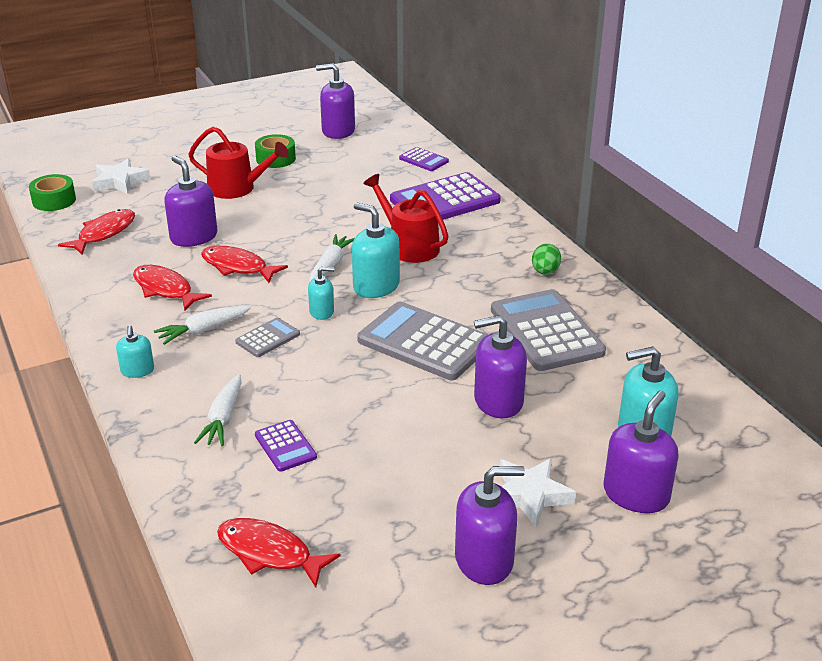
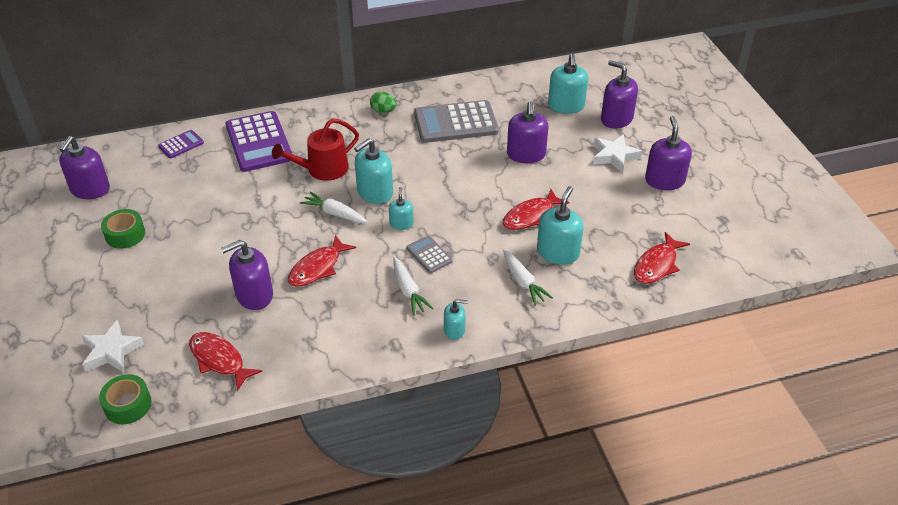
camera: 80 degrees left, 10 degrees up
(165, 289) = (338, 314): red fish -> red fish (531, 216)
(223, 418) = (523, 282): white carrot -> white carrot turned 45 degrees clockwise
(237, 188) = (173, 264): red watering can -> none
(285, 446) = (558, 252): purple calculator -> turquoise soap dispenser
(424, 342) = (454, 177): grey calculator -> none

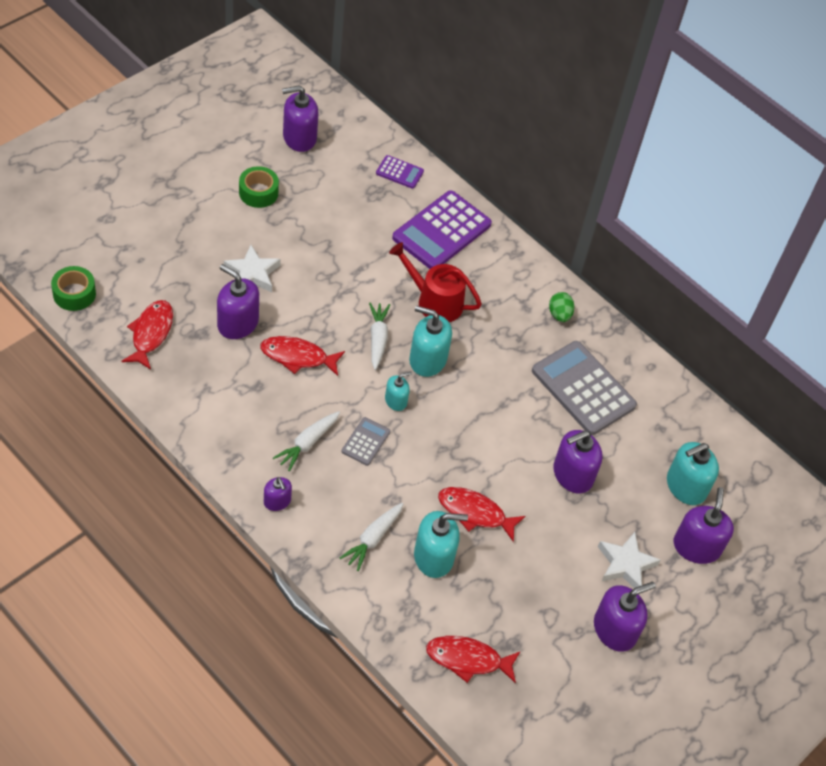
camera: 55 degrees right, 10 degrees up
(111, 351) = (123, 253): white star -> white star (252, 274)
(454, 330) = (277, 501): turquoise soap dispenser -> purple soap dispenser

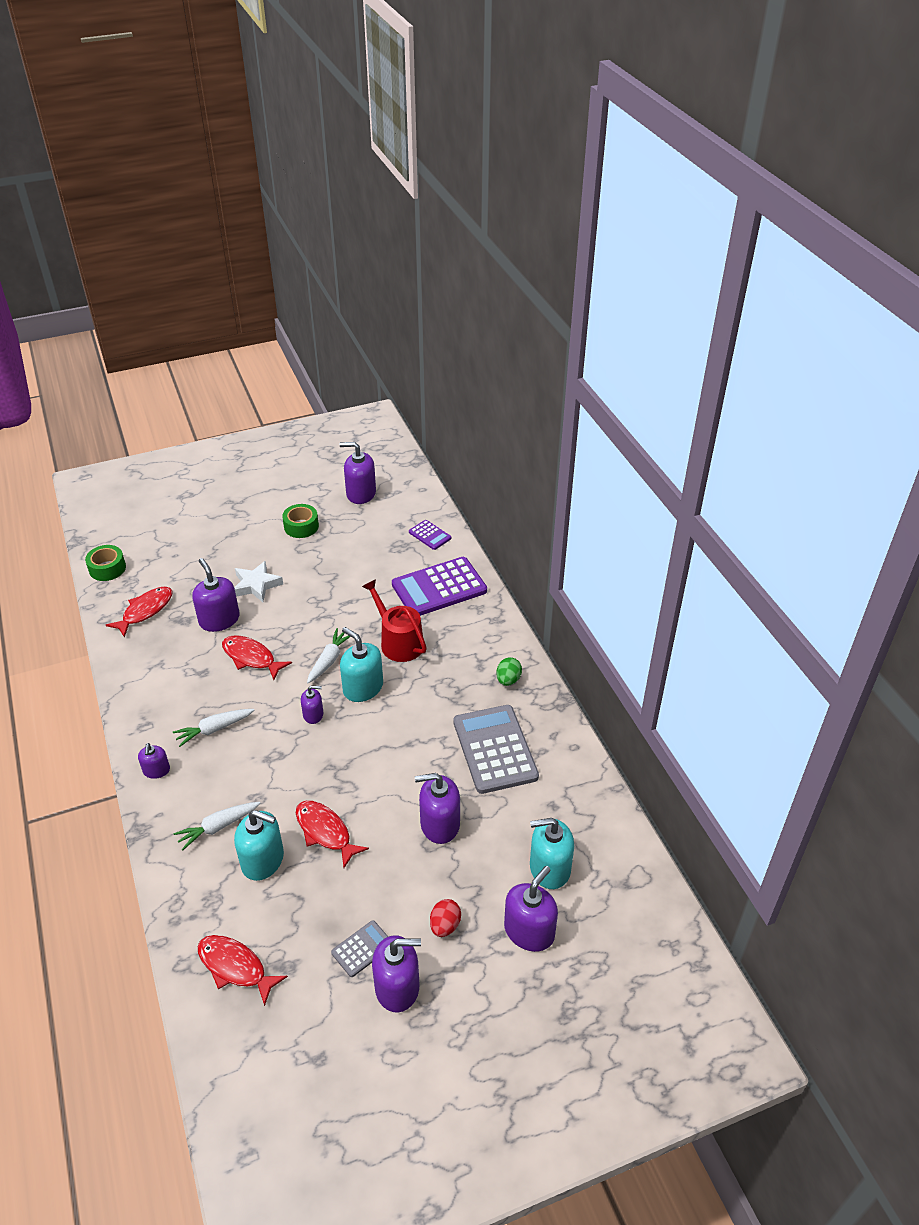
camera: 30 degrees right, 10 degrees down
(365, 441) = (265, 742): grey calculator -> grey calculator (362, 949)
(396, 401) = (313, 714): turquoise soap dispenser -> purple soap dispenser
(625, 564) = (445, 925): white star -> red egg

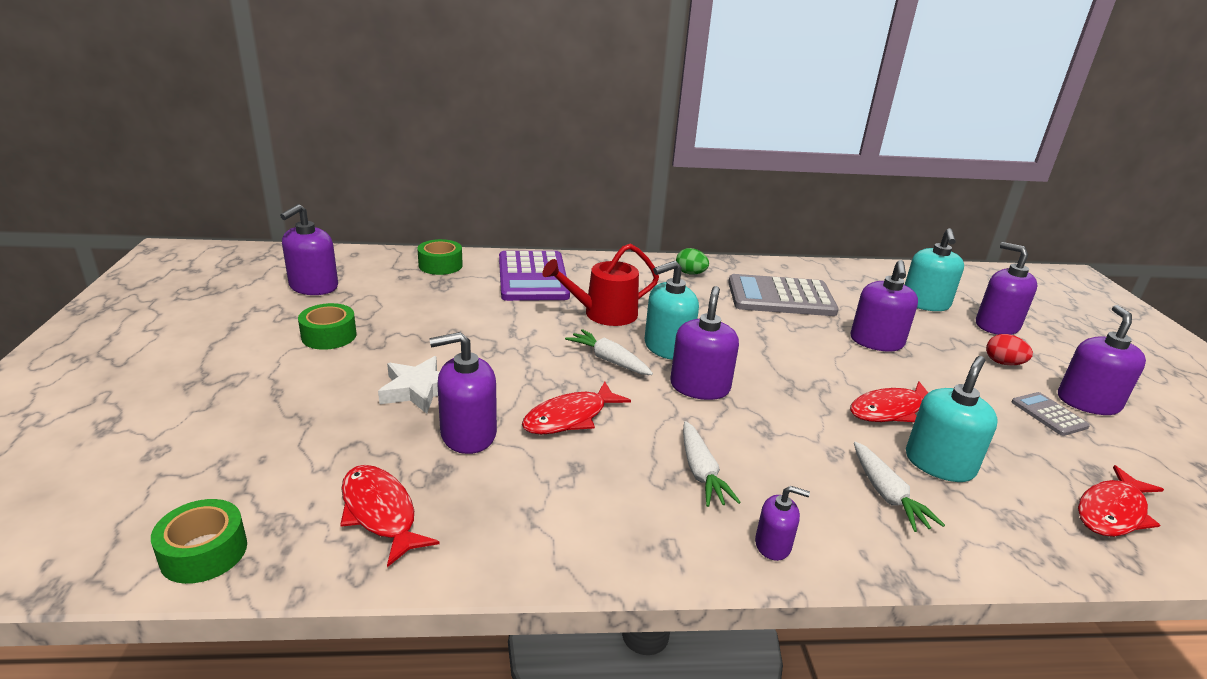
camera: 75 degrees left, 15 degrees down
(313, 714) = (699, 387): purple soap dispenser -> purple soap dispenser, size x1.76
(430, 535) = (440, 265): purple calculator -> green tape

